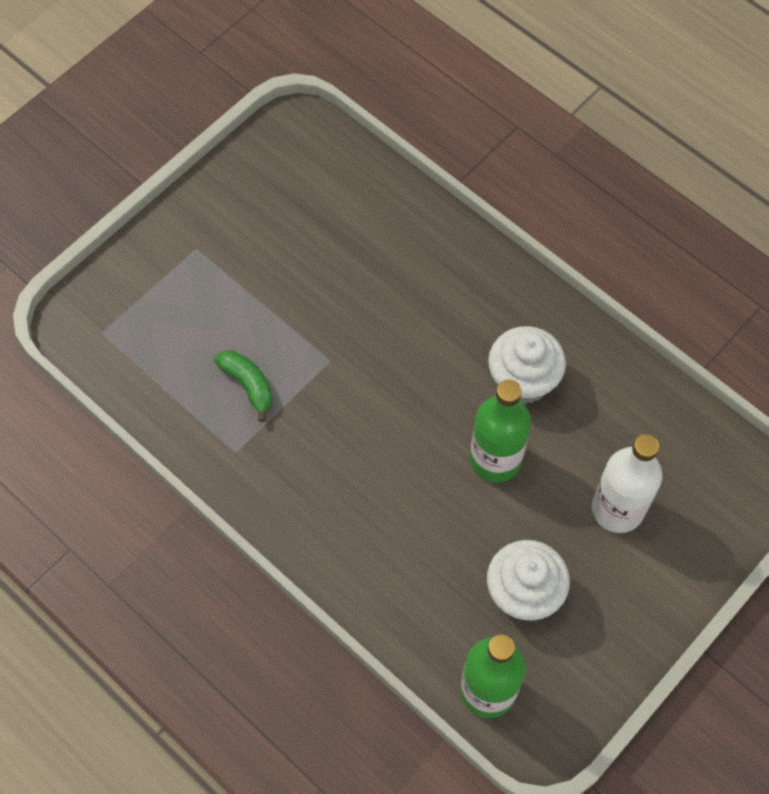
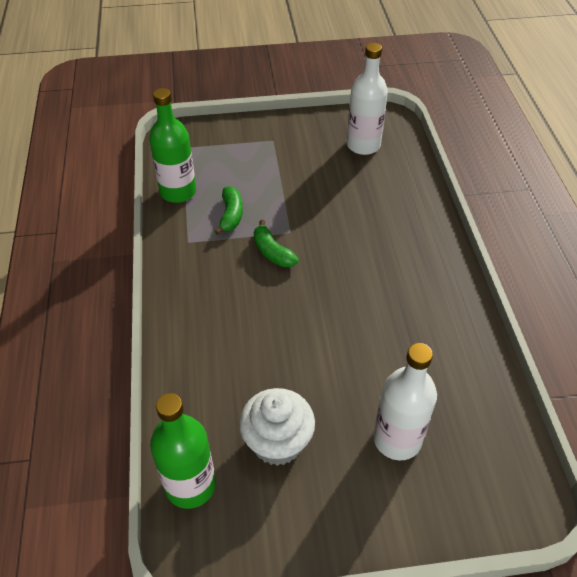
camera: 40 degrees right, 15 degrees down
(304, 186) = (363, 145): none -> white bottle
(335, 398) = (272, 252): none -> green banana
(495, 459) = (339, 349): green bottle -> green bottle (178, 192)
(523, 380) = (402, 317): white cupcake -> none

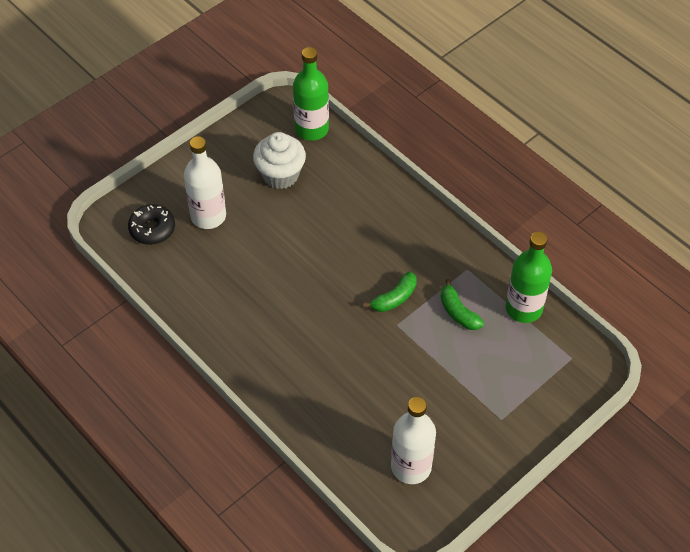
camera: 145 degrees right, 5 degrees up
(272, 252) = (394, 298): green banana -> green banana turned 120 degrees clockwise
(474, 462) = (152, 229): none -> black donut

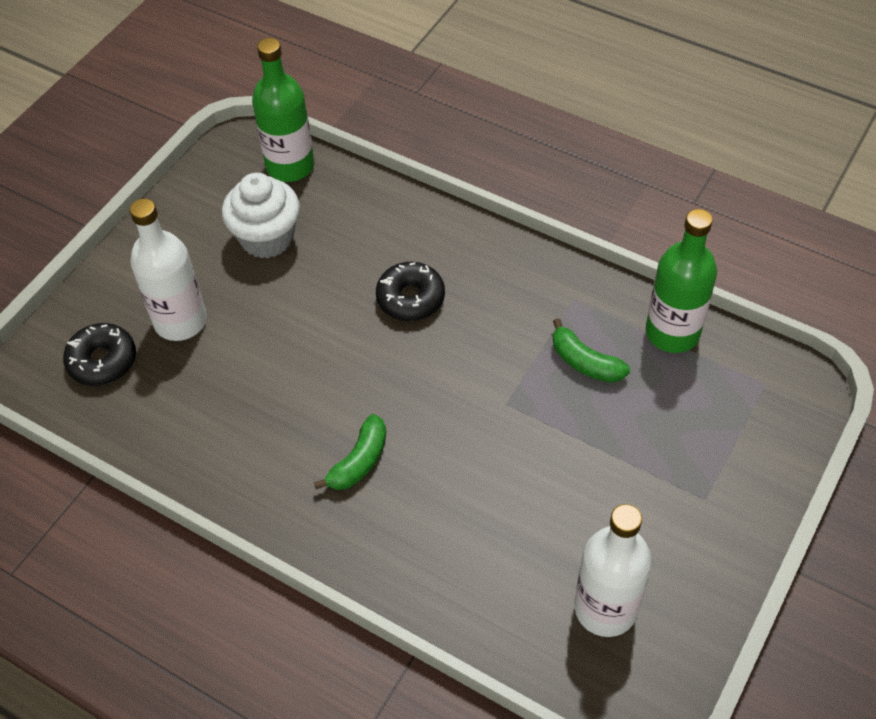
camera: 15 degrees left, 0 degrees up
(360, 240) = (410, 298): none -> black donut
(394, 298) = (488, 367): green banana -> green banana (359, 461)

